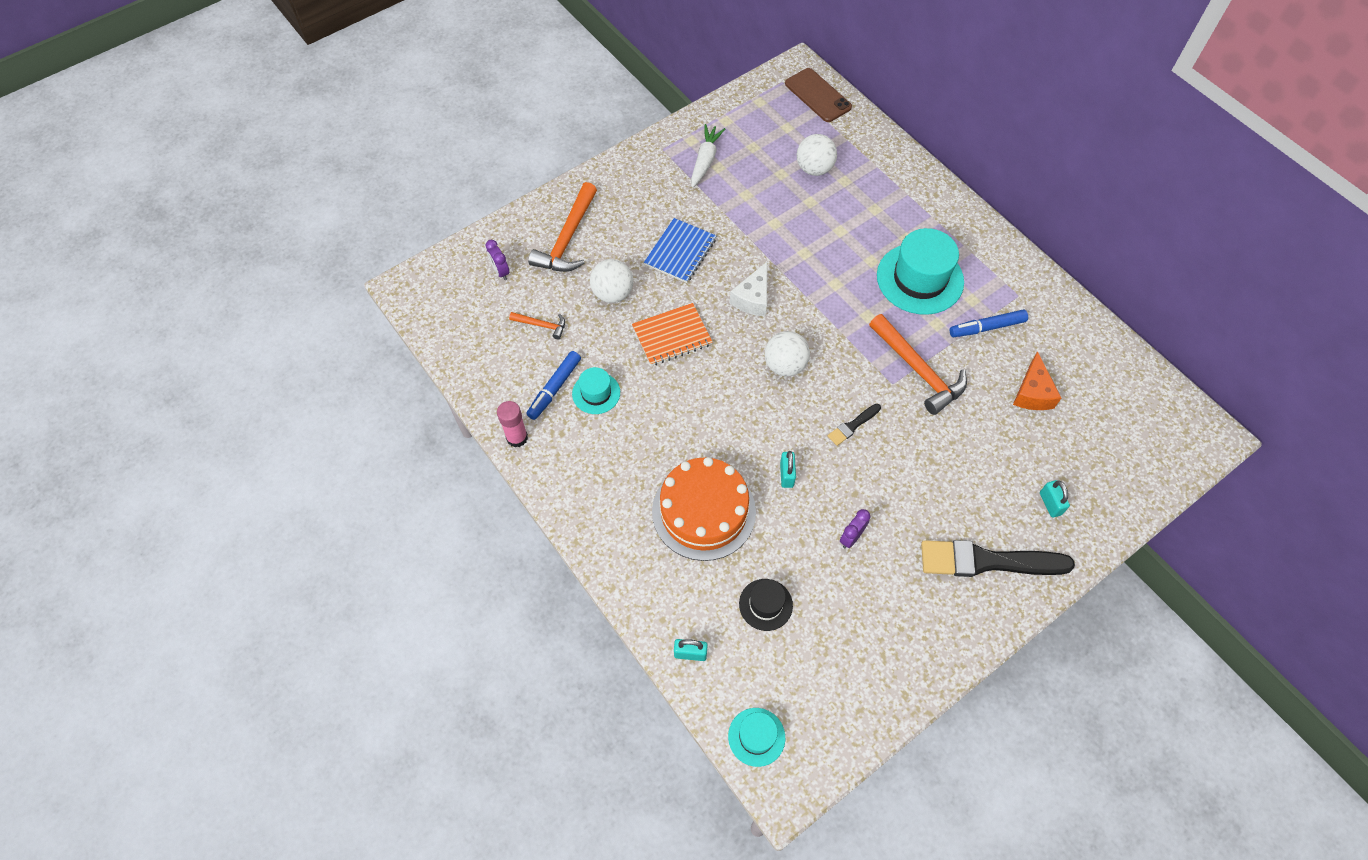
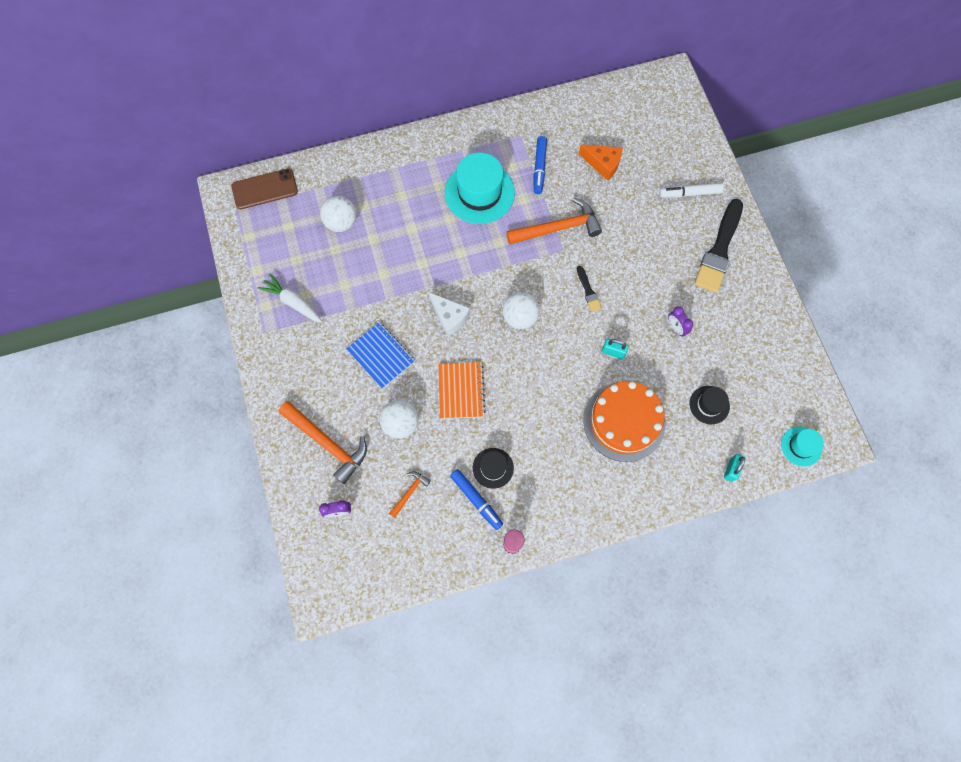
camera: 70 degrees left, 10 degrees up
(596, 393) = (493, 468): turquoise hat -> black hat
(1050, 504) = (690, 193): turquoise padlock -> white marker

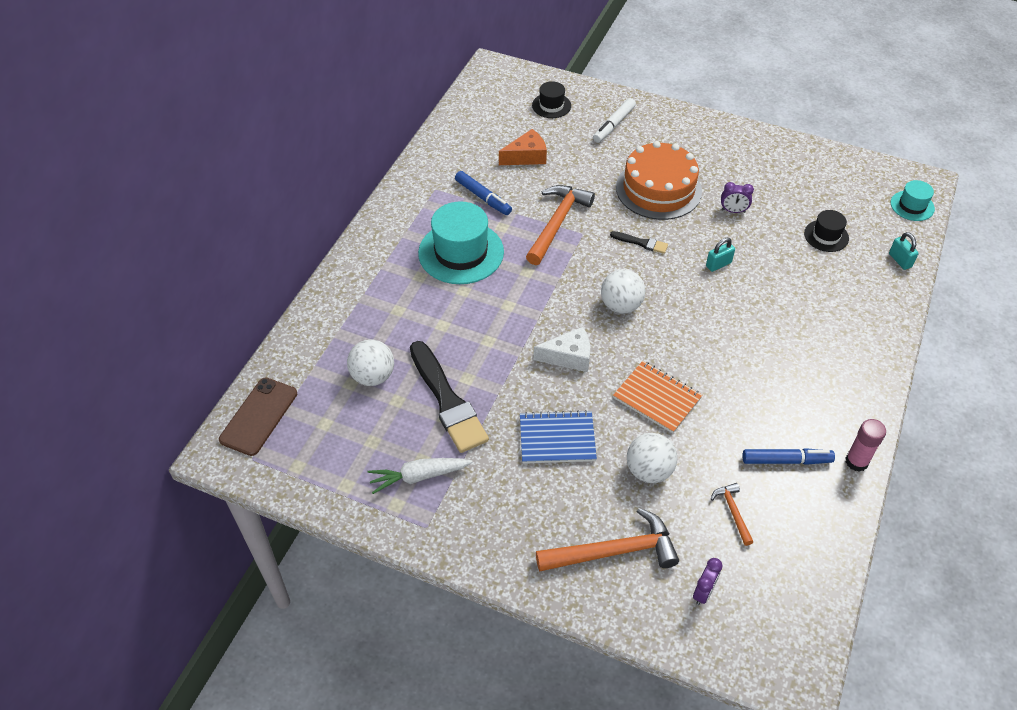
camera: 50 degrees left, 20 degrees down
(493, 468) = (762, 425): black hat -> black hat (551, 105)
(624, 421) = (794, 300): orange cake -> orange cake (658, 189)
(719, 250) = (685, 141): black brush -> black brush (447, 401)

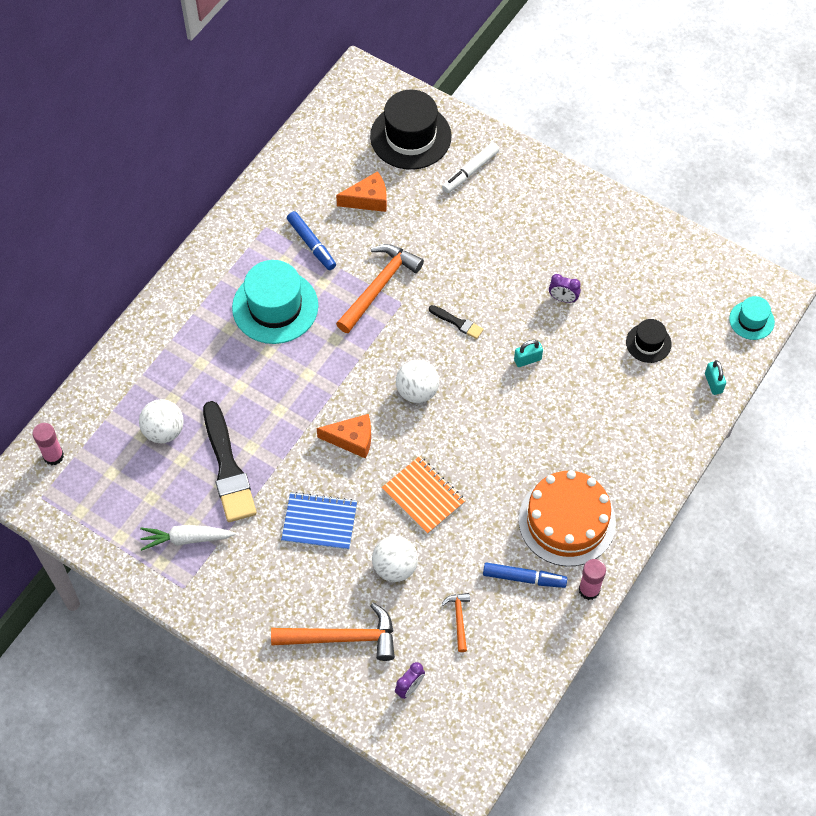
camera: 10 degrees right, 10 degrees up
(259, 416) = (53, 456): brown phone -> pink glue stick
(551, 105) = (410, 136): black hat -> black hat, size x1.92
(569, 357) = (352, 439): white cheese -> orange cheese
(658, 189) = (494, 260): orange cake -> orange cake (567, 521)

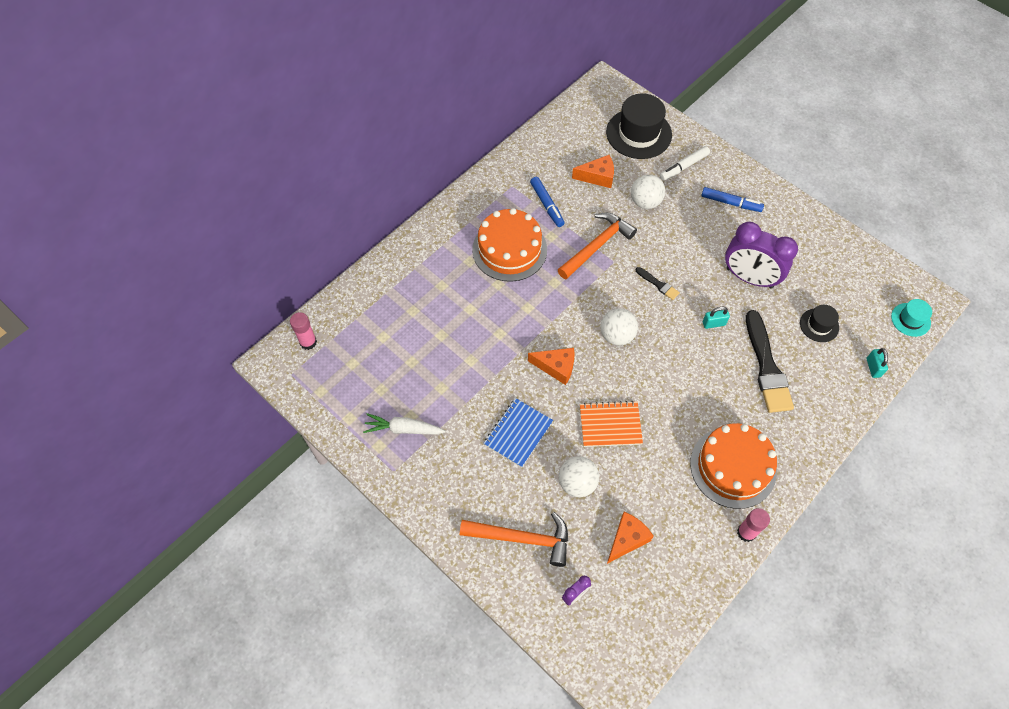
camera: 10 degrees right, 0 degrees up
(164, 431) = (401, 336): white ball -> white ball (645, 202)
(227, 468) = (448, 374): black brush -> black brush (766, 367)
(275, 307) = (509, 249): turquoise hat -> orange cake
(319, 522) = (518, 433): blue notebook -> blue notebook turned 75 degrees counterclockwise
(423, 496) = (610, 425): orange notebook -> orange notebook turned 60 degrees counterclockwise
(459, 619) = (627, 539): orange hammer -> orange cheese
(524, 578) = (689, 512): blue marker -> blue marker (731, 203)
(563, 299) = (749, 278): purple clock -> purple clock, size x2.37

